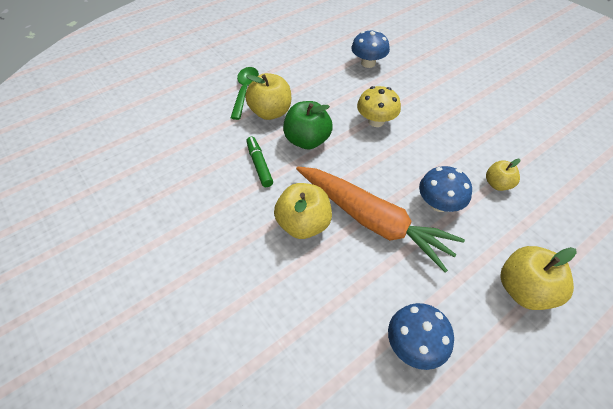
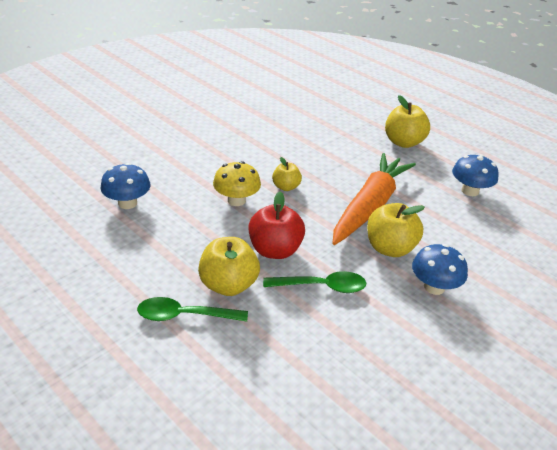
camera: 100 degrees left, 15 degrees down
(259, 165) = (322, 286): green marker -> green spoon
(307, 140) = (275, 250): green apple -> red apple
(439, 204) = (339, 170): blue mushroom -> blue mushroom (434, 287)
(497, 184) = (308, 140): yellow apple -> yellow apple (286, 187)

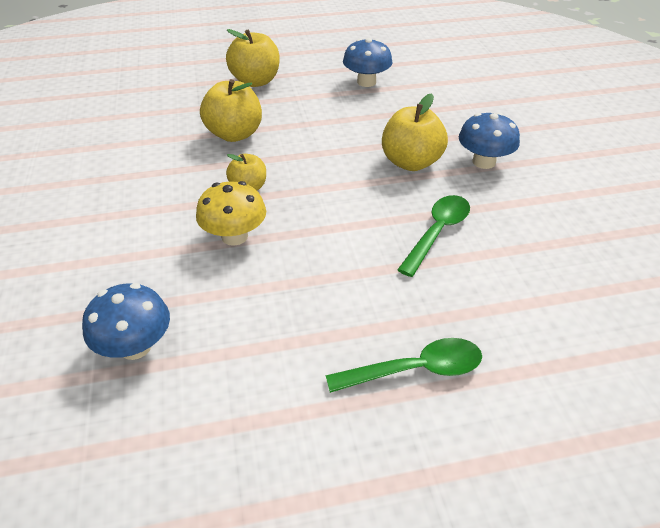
camera: 55 degrees left, 5 degrees up
(184, 316) = (415, 370): green spoon -> green spoon turned 135 degrees counterclockwise
(228, 285) = (386, 306): yellow apple -> yellow apple (234, 134)
(275, 250) = (353, 242): red apple -> none
(370, 206) = (337, 146): orange carrot -> none

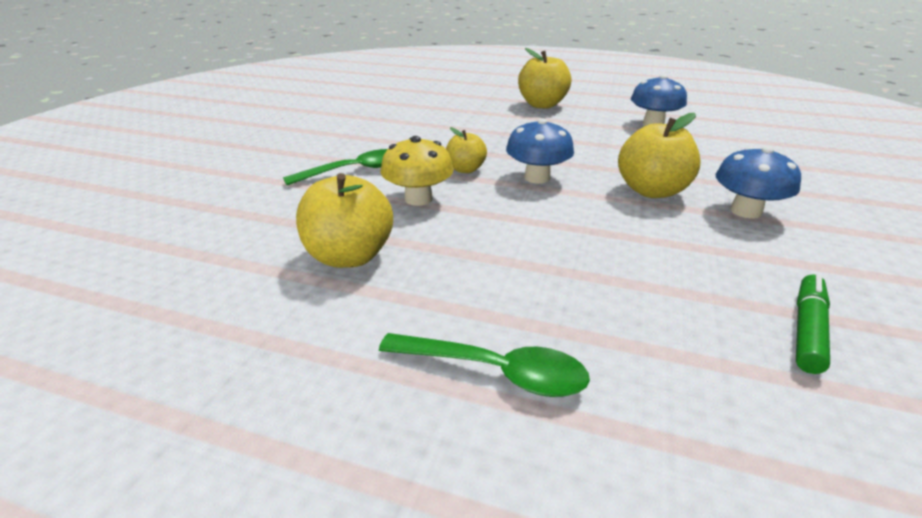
camera: 30 degrees right, 10 degrees down
(135, 346) = (256, 248): blue mushroom -> blue mushroom (537, 177)
(234, 134) = (489, 133): yellow apple -> yellow apple (349, 256)
(437, 232) = (634, 255): green spoon -> green spoon (355, 170)
(567, 254) = (807, 330): none -> green marker

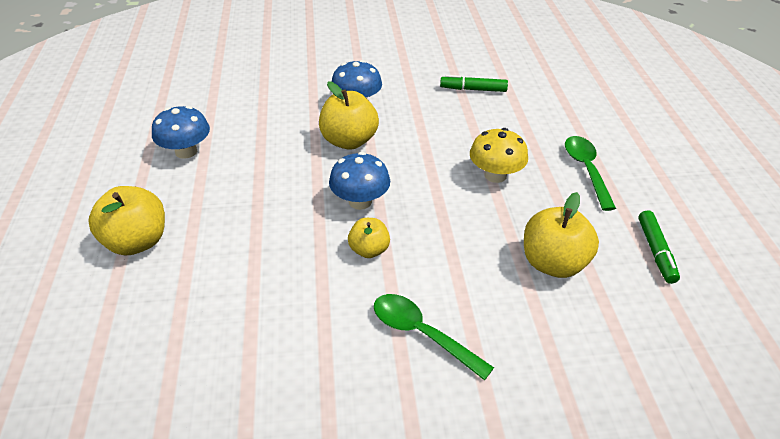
camera: 115 degrees left, 10 degrees up
(270, 353) = (655, 251): none -> green marker
(418, 199) = (446, 260): yellow mushroom -> yellow mushroom (495, 175)

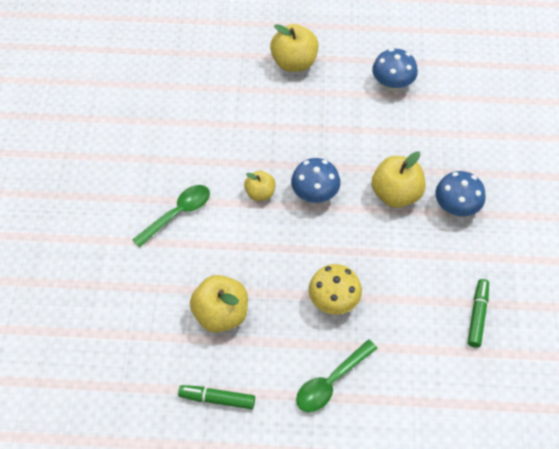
camera: 100 degrees right, 15 degrees up
(586, 170) = (331, 382): green spoon -> green spoon turned 135 degrees clockwise

